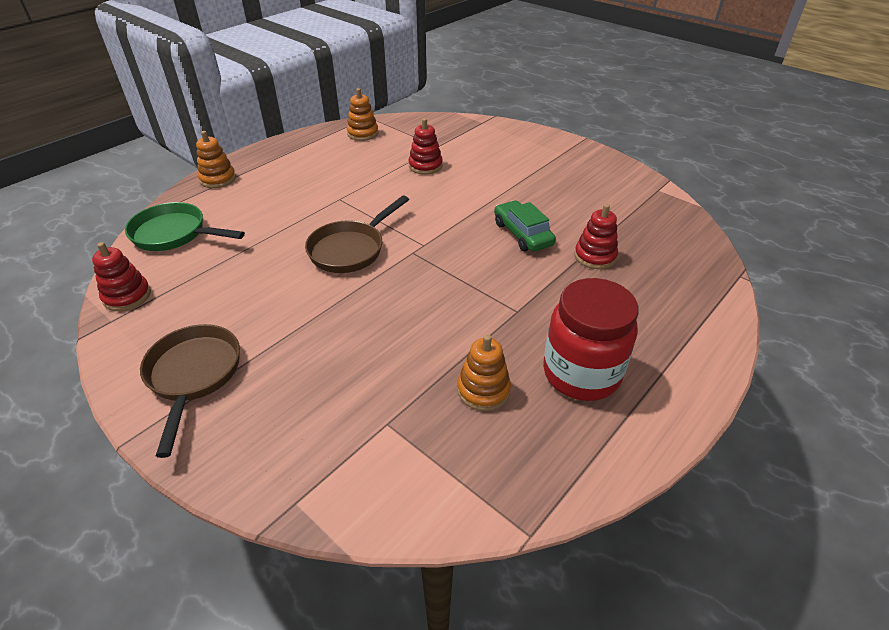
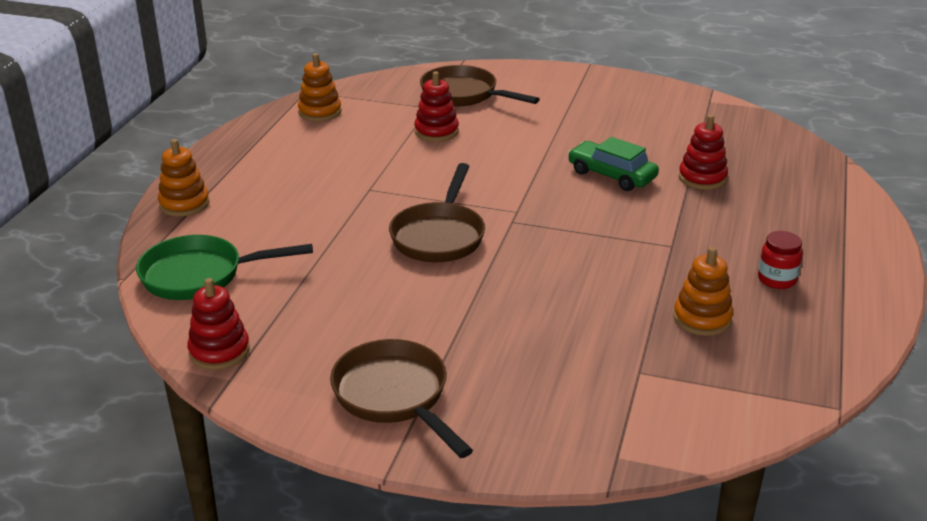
camera: 25 degrees left, 10 degrees down
(470, 142) = (464, 95): none -> brown pan
(581, 373) = (776, 279): red jar -> red jar, size x0.46

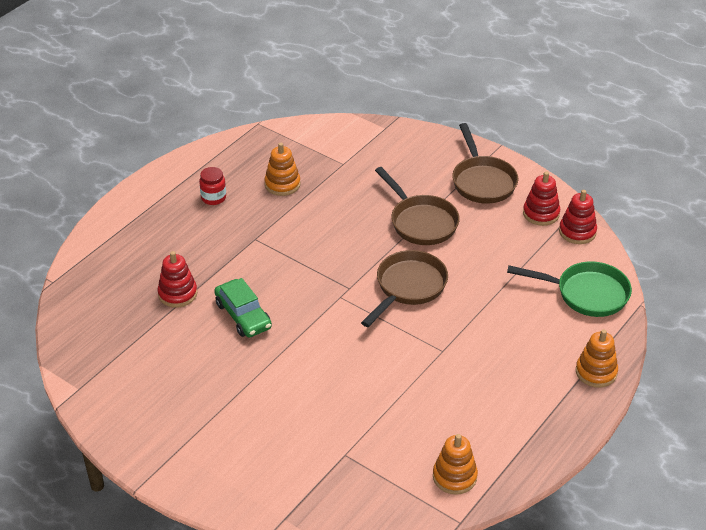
camera: 160 degrees left, 10 degrees up
(436, 131) = (355, 412): red stacking toy -> red stacking toy (541, 213)
(464, 95) = (300, 467): brown pan -> brown pan (421, 222)

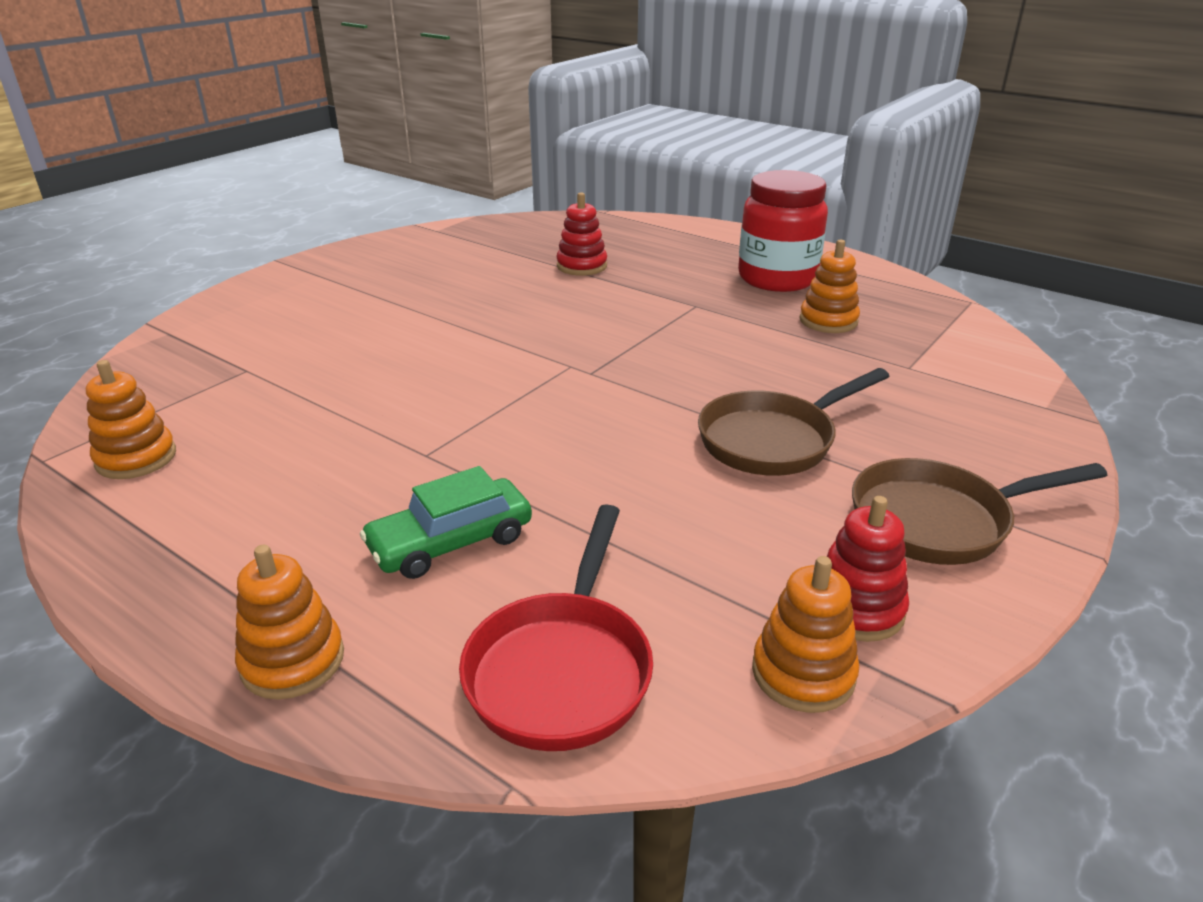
camera: 90 degrees right, 10 degrees down
(213, 198) = (777, 279): red jar -> red jar, size x2.16
(243, 315) = (537, 302): green car -> green car (450, 542)
(408, 287) = (591, 424): brown pan -> none
(577, 232) = (803, 673): red stacking toy -> orange stacking toy
(586, 294) = (562, 669): green pan -> red pan

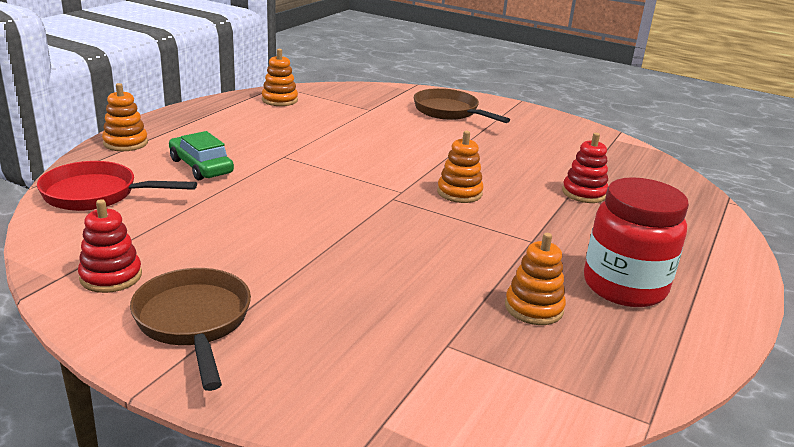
camera: 80 degrees right, 5 degrees down
(773, 440) = (305, 263): brown pan -> brown pan (449, 112)
(803, 673) = (65, 255): orange stacking toy -> orange stacking toy (459, 193)

